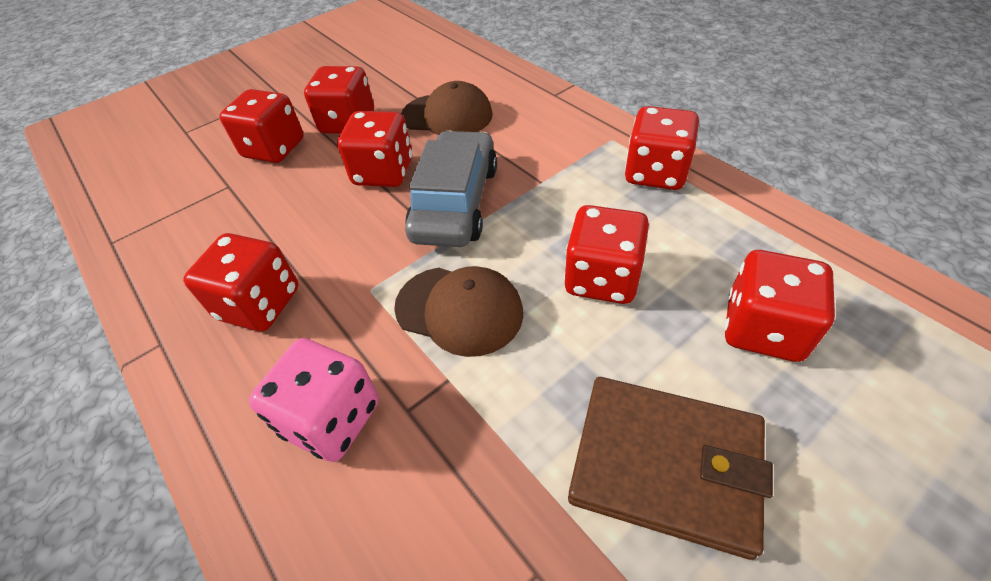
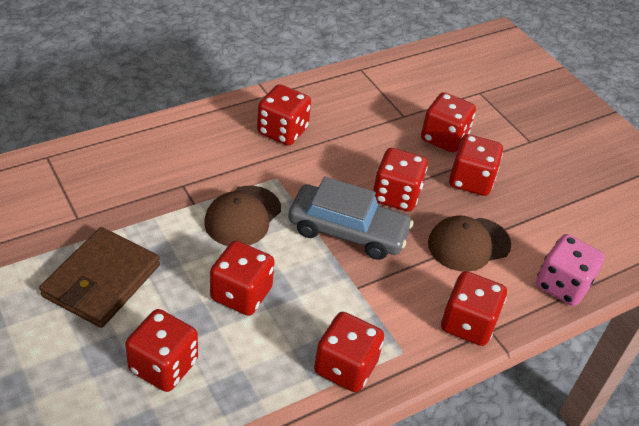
camera: 90 degrees right, 5 degrees down
(331, 418) = (190, 156): pink dice -> pink dice (562, 285)
(447, 115) = (468, 244): brown cap -> brown cap turned 45 degrees clockwise
(554, 106) = (468, 324): none -> red dice

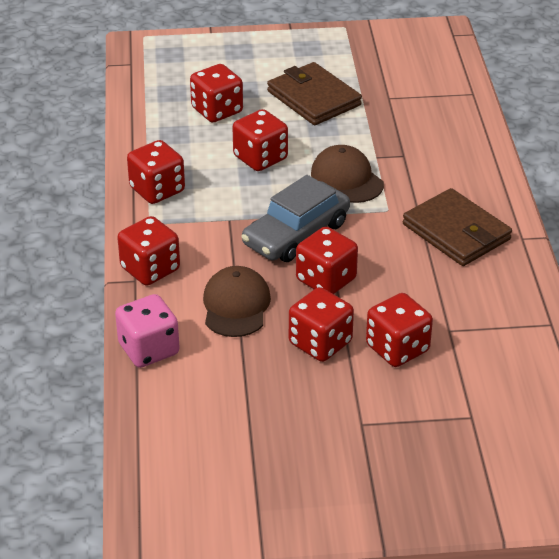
camera: 120 degrees right, 5 degrees down
(282, 131) = (456, 232): red dice -> brown wallet

